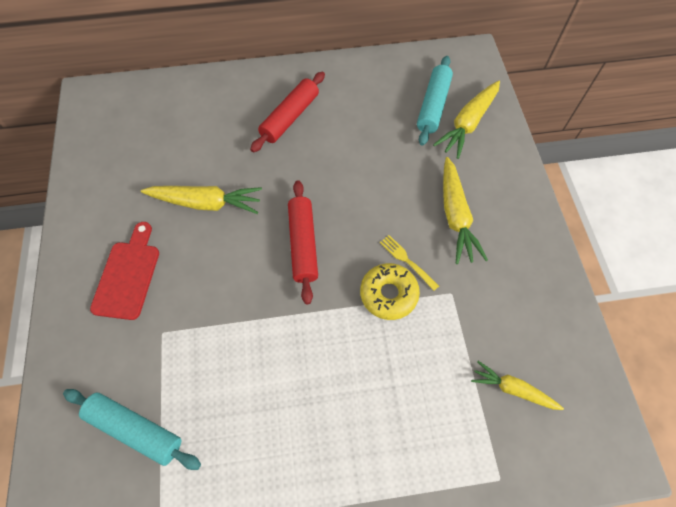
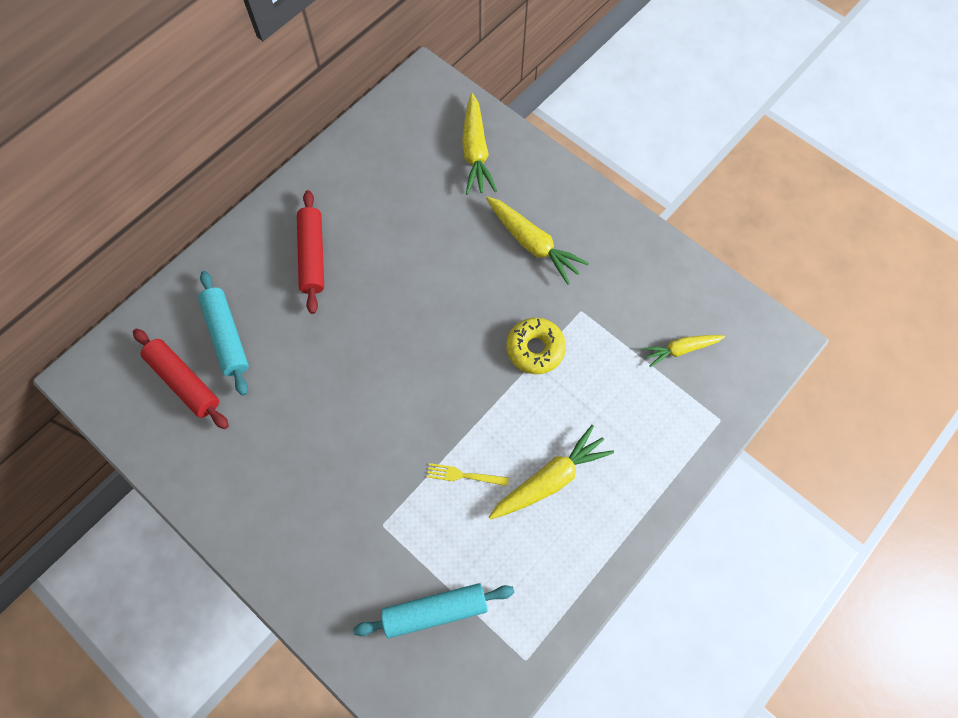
camera: 40 degrees left, 5 degrees up
(128, 275) = (304, 505): red cutting board -> none
(206, 203) = (312, 391): yellow carrot -> yellow carrot (550, 479)
(303, 244) = (431, 361): red rolling pin -> red rolling pin (184, 381)
(407, 261) = (526, 311): yellow fork -> yellow fork (464, 475)
(433, 106) = (432, 155): turquoise rolling pin -> turquoise rolling pin (227, 336)

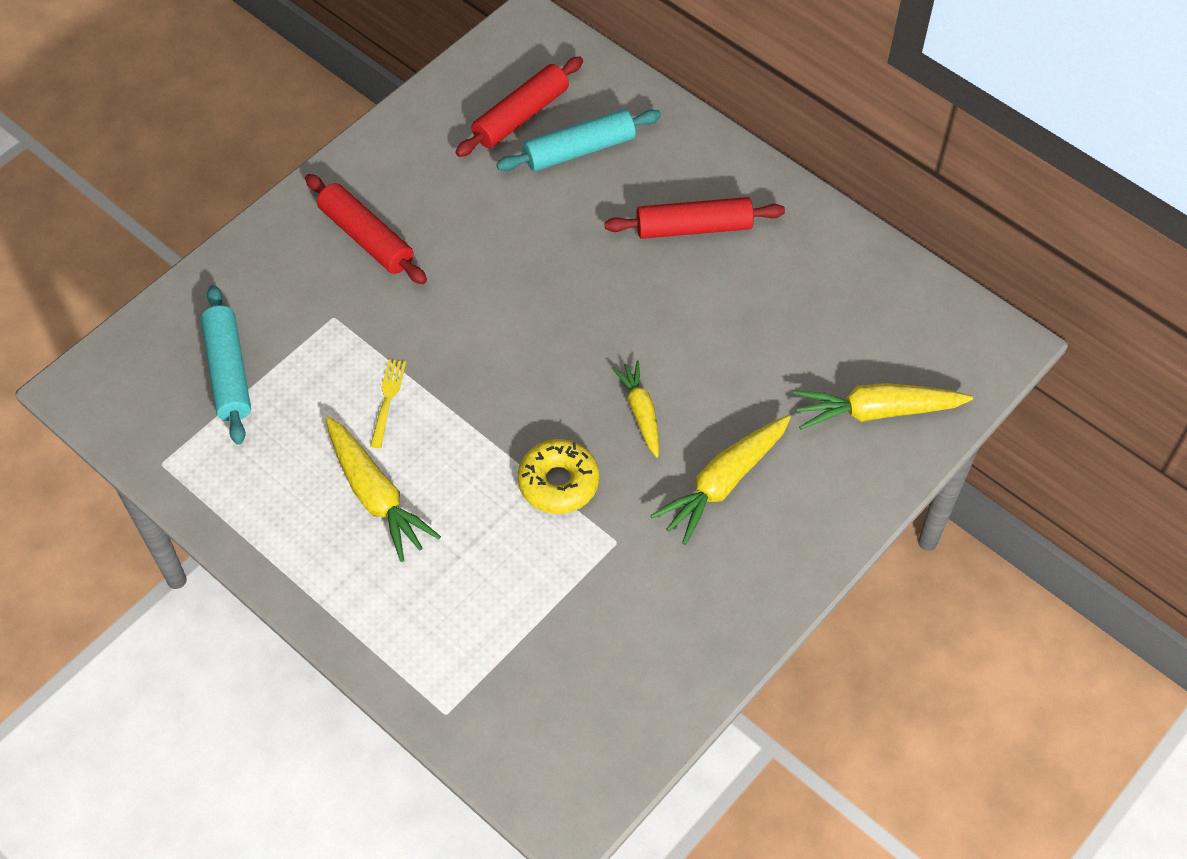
camera: 90 degrees right, 10 degrees down
(302, 503) = (366, 237): none -> red rolling pin
(680, 349) = (555, 669): yellow carrot -> yellow carrot (640, 412)

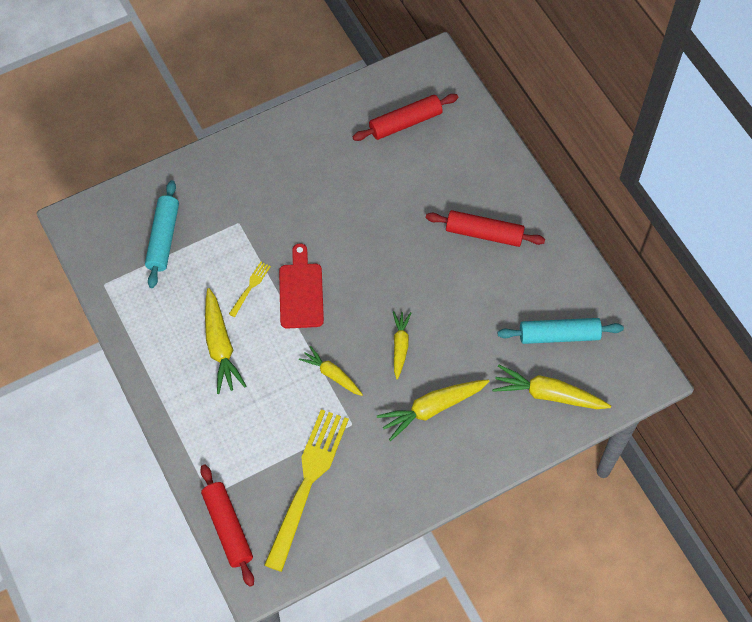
camera: 20 degrees right, 5 degrees up
(366, 237) = (278, 176): red rolling pin -> red rolling pin (228, 527)
(465, 383) = (301, 292): none -> red cutting board
(558, 482) = (332, 374): yellow donut -> yellow carrot
(579, 150) = (433, 157): turquoise rolling pin -> turquoise rolling pin (559, 335)
(586, 646) = (307, 483): none -> yellow fork

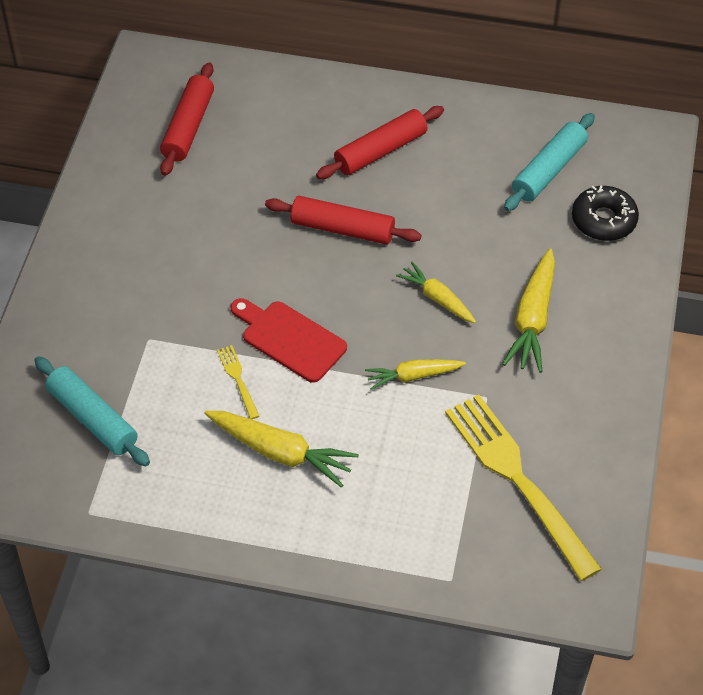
camera: 50 degrees left, 10 degrees down
(228, 527) = (504, 587): red rolling pin -> red rolling pin (342, 229)
(548, 394) = (603, 220): yellow carrot -> black donut

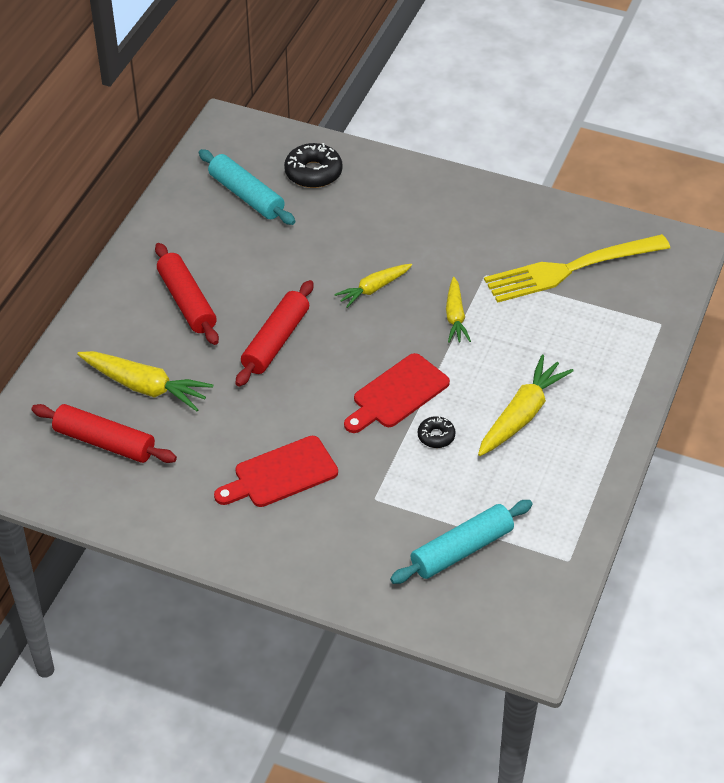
camera: 80 degrees left, 5 degrees down
(169, 261) = (281, 474): none -> red cutting board
(238, 379) = (436, 436): yellow fork -> black donut
(533, 319) = (410, 233): yellow carrot -> yellow carrot (145, 387)

